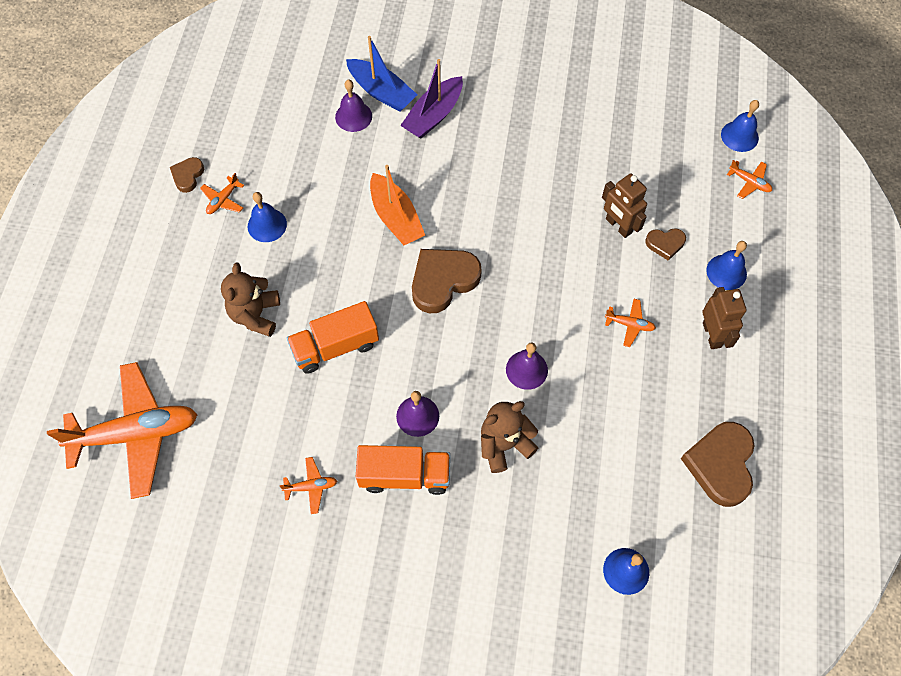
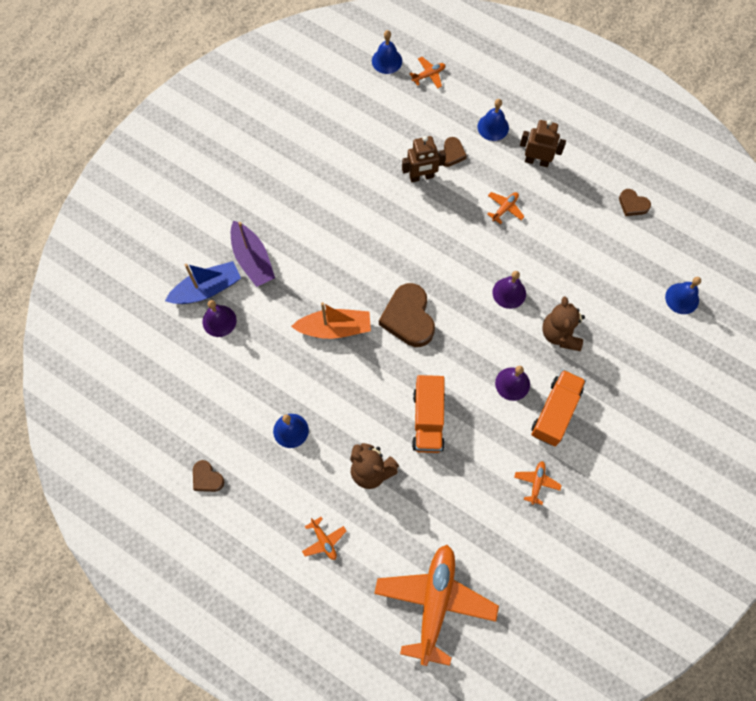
camera: 65 degrees left, 5 degrees up
(223, 200) = (247, 457): orange plane -> orange plane (324, 540)
(720, 464) = (632, 204): brown heart -> brown heart, size x0.52

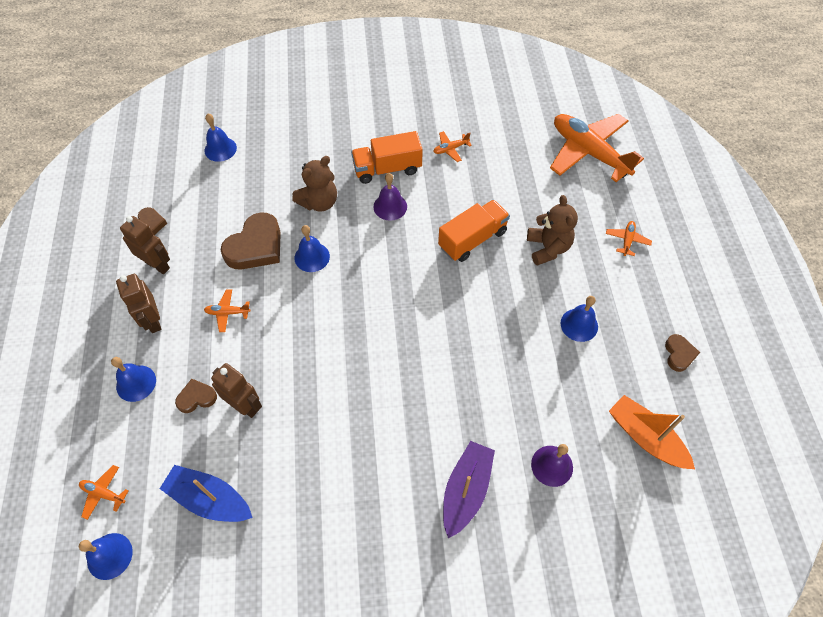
camera: 130 degrees left, 10 degrees down
(207, 289) = (534, 507): blue boat -> blue boat (209, 499)
(335, 328) = (464, 361): orange boat -> orange boat (645, 437)
(408, 318) = (401, 312): brown heart -> brown heart (256, 246)
(435, 603) = (589, 152): orange plane -> orange plane turned 75 degrees clockwise
(509, 293) = (312, 257): purple bell -> blue bell
(587, 189) = (157, 265): none -> brown robot

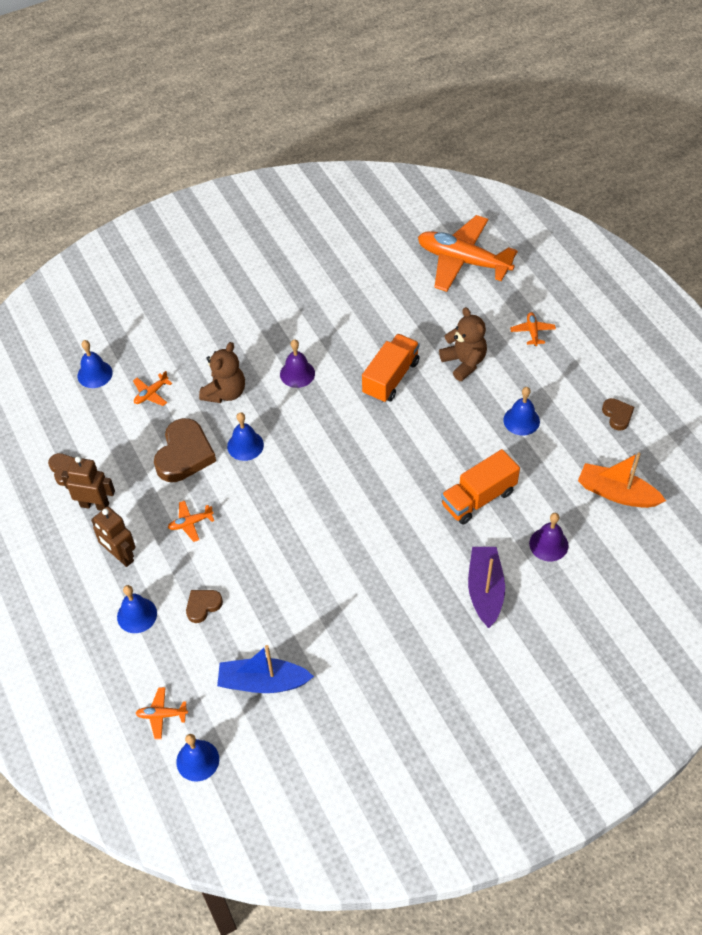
camera: 20 degrees left, 5 degrees down
(245, 405) = (252, 596): brown robot -> none
(387, 169) = (276, 339): orange truck -> orange truck (478, 498)
(450, 149) = (329, 300): orange plane -> orange plane (151, 394)

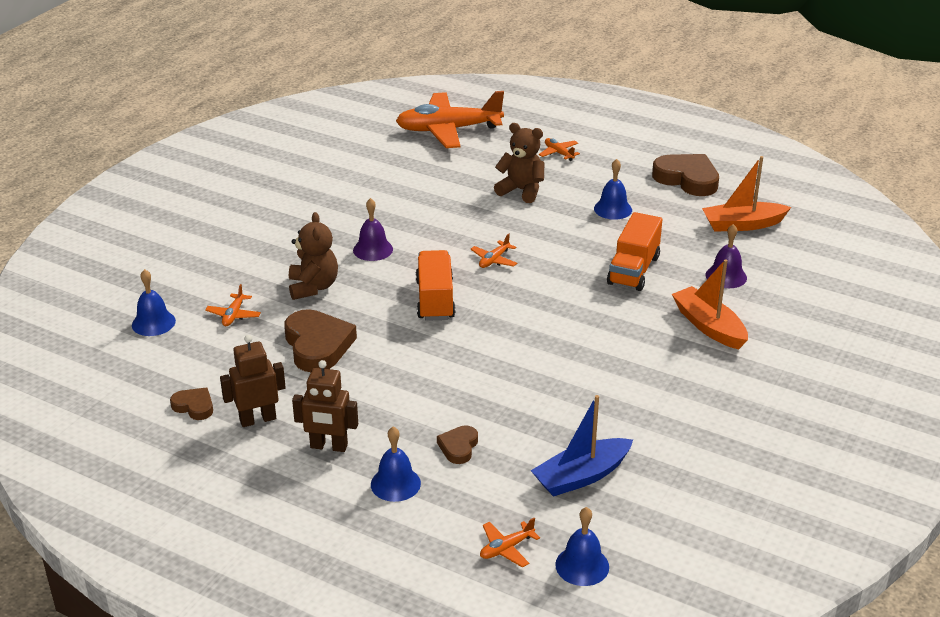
camera: 35 degrees left, 20 degrees down
(190, 523) = (378, 392): orange plane -> orange plane (494, 260)
(245, 445) = (375, 316): blue bell -> none
(391, 378) = (466, 222): orange truck -> orange truck (435, 300)
(485, 590) = (708, 326): purple boat -> orange boat
(617, 415) = (687, 179): brown heart -> brown heart, size x1.91

